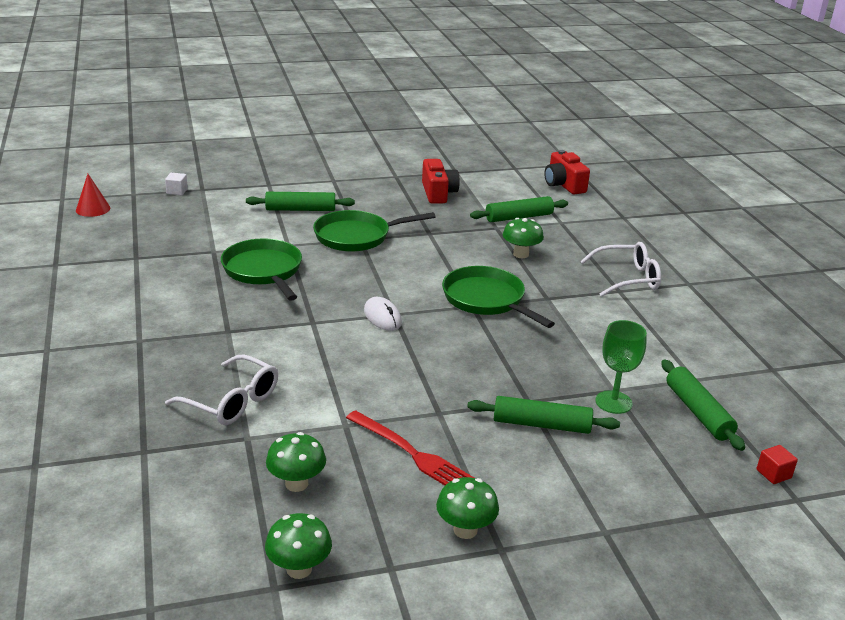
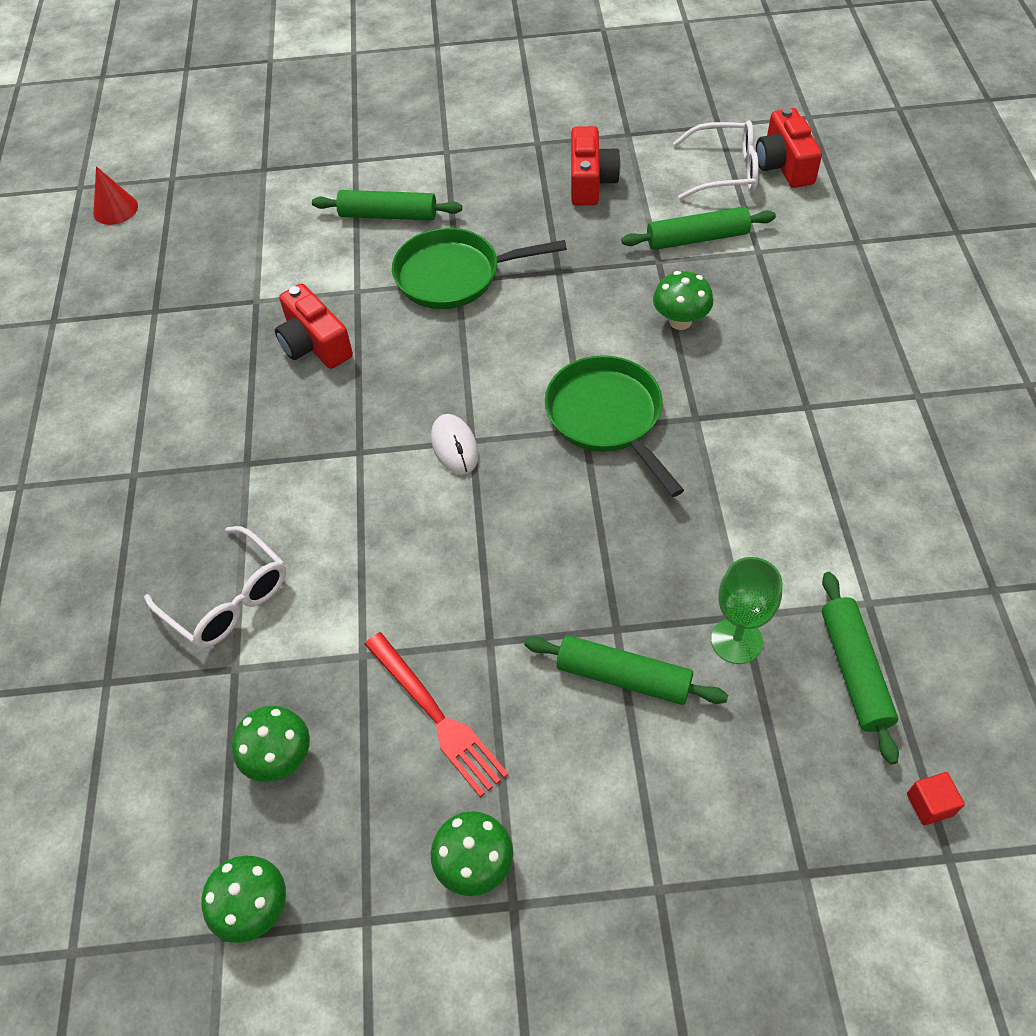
camera: 15 degrees right, 25 degrees up
(177, 191) = (229, 173): white cube -> none
(264, 271) = (314, 344): green pan -> red camera
(627, 278) = (826, 380): white glasses -> white glasses (724, 171)

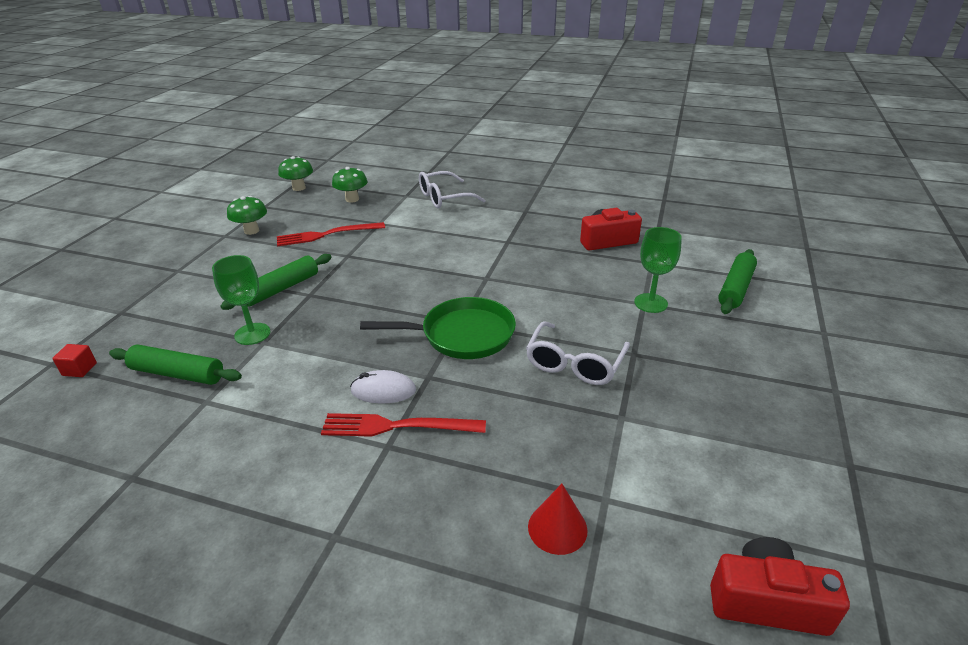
camera: 110 degrees right, 20 degrees down
(115, 209) = (768, 197): red cone -> red cone (557, 528)
(454, 275) = (650, 303): green pan -> green goblet
(454, 446) = (486, 271): white mouse -> white mouse (383, 391)
(590, 182) = (760, 408): red camera -> none
(680, 321) = (535, 404): green mushroom -> none
(697, 238) = (644, 457): green rolling pin -> none
(724, 171) = (762, 528): white glasses -> white glasses (575, 363)
(779, 410) = (397, 426): none -> red fork

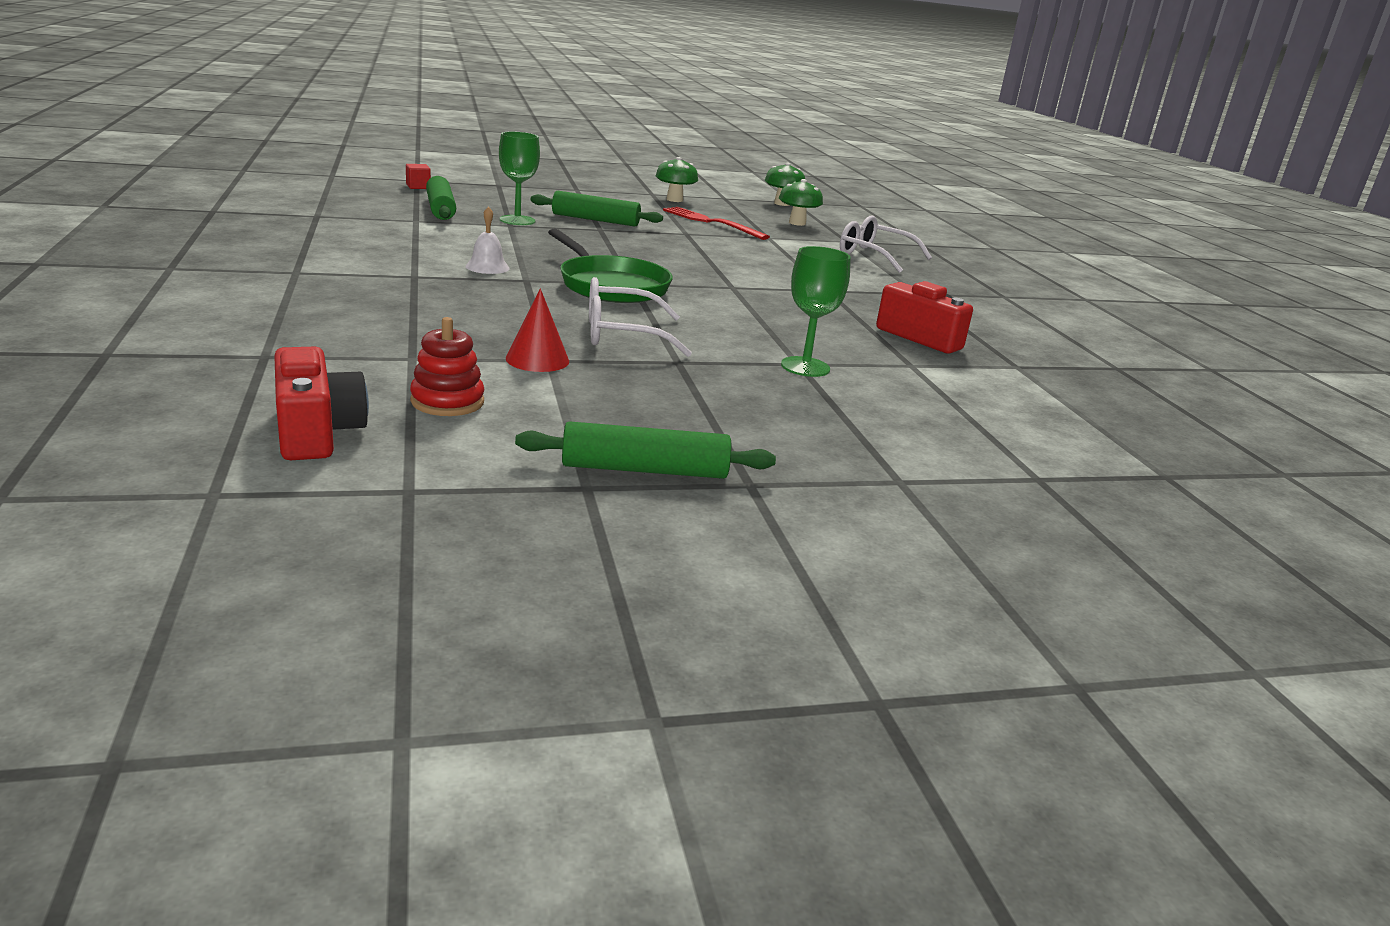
camera: 55 degrees right, 10 degrees down
(383, 391) = (487, 267): white mouse -> white bell
(397, 426) = (443, 276): red fork -> none
(557, 528) = (358, 341): red cone -> red cone (537, 359)
(704, 500) = (447, 402): none -> red stacking toy
(736, 288) = (930, 418): green rolling pin -> green rolling pin (644, 470)

